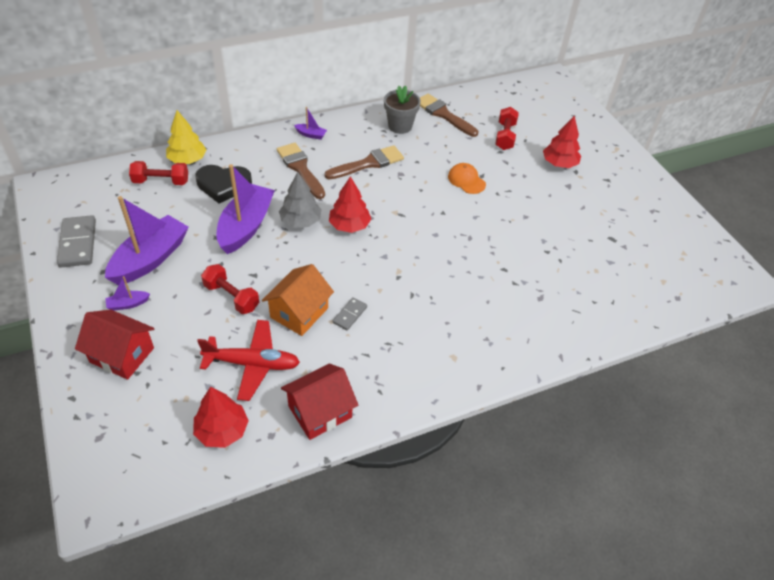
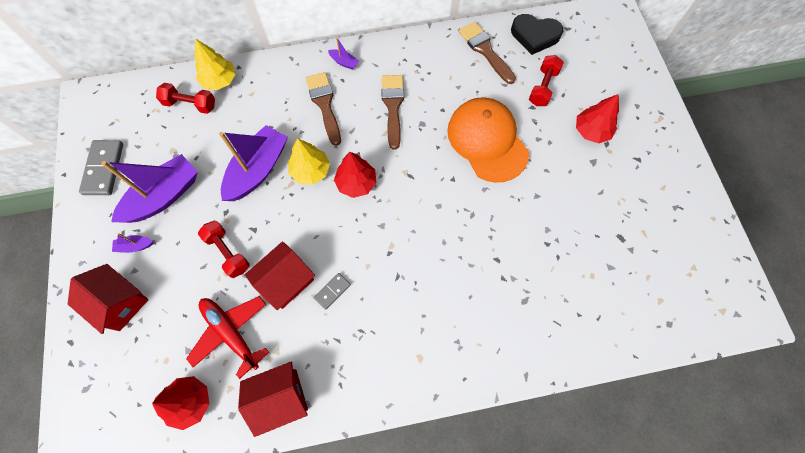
camera: 15 degrees right, 20 degrees up
(223, 185) = (247, 116): black heart -> black heart (535, 36)
(252, 364) = (231, 333): red plane -> red plane turned 150 degrees counterclockwise
(299, 312) = (286, 281): orange house -> red house
(300, 221) = (310, 171): grey tree -> yellow tree
(368, 163) = (393, 106): brown brush -> brown brush turned 75 degrees counterclockwise
(400, 126) = (436, 61): grey flower pot -> none
(466, 180) = (487, 141): orange cap -> orange cap, size x2.19

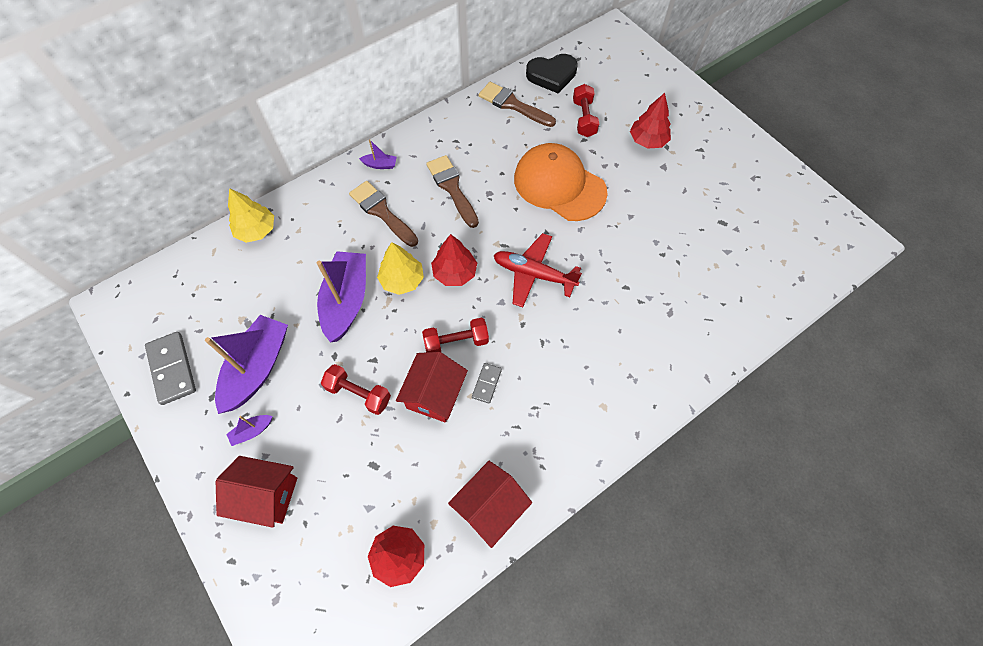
camera: 25 degrees left, 5 degrees down
(190, 104) = (236, 266): red dumbbell -> red dumbbell (456, 342)
(231, 333) = (405, 469): red plane -> red plane (533, 274)

